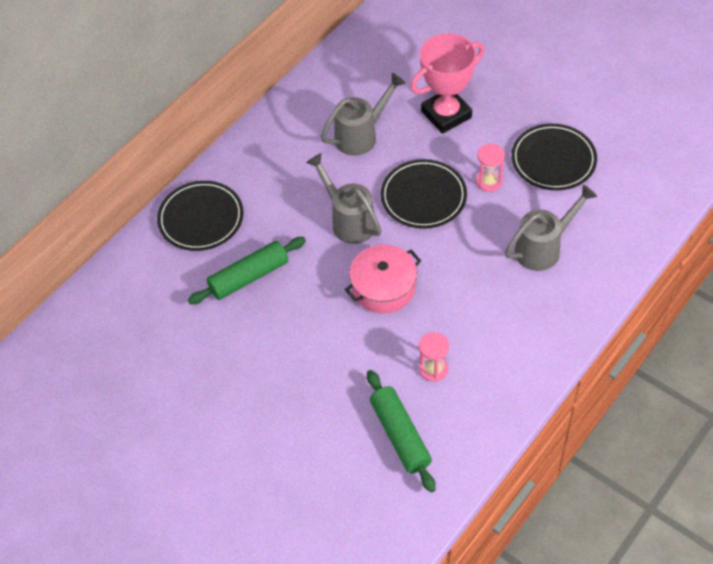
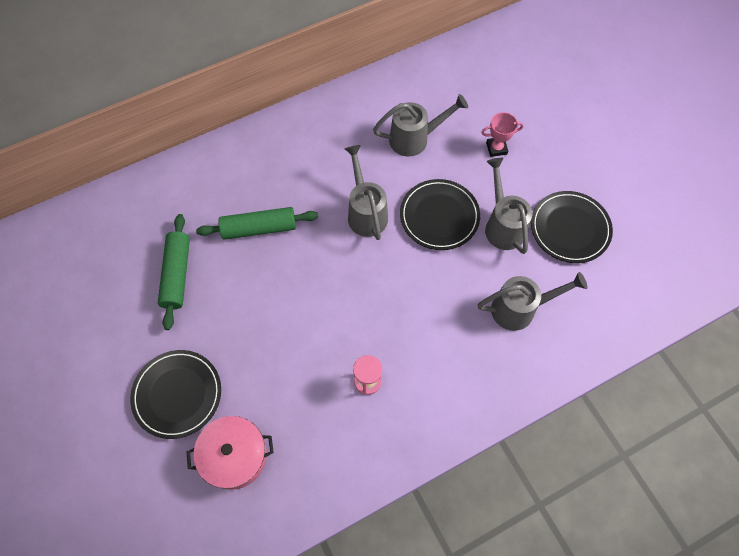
camera: 20 degrees right, 10 degrees up
(201, 218) = (248, 160): black plate -> black plate (177, 394)
(383, 287) = (363, 286): pink pot -> pink pot (234, 456)
(400, 435) = (308, 431): green rolling pin -> green rolling pin (177, 274)
(446, 114) = (496, 148): pink trophy -> pink trophy, size x0.52
(489, 181) = (503, 225): pink hourglass -> grey watering can

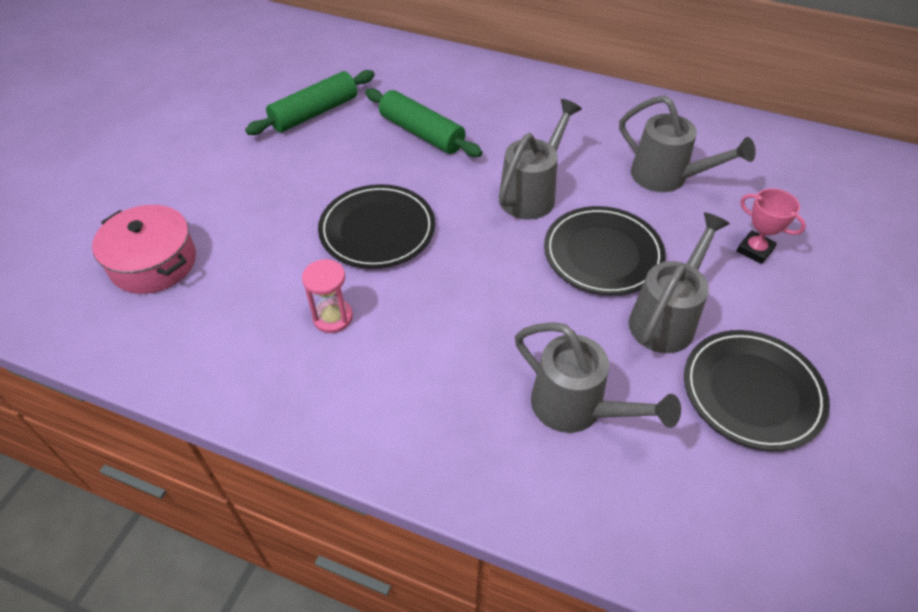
camera: 50 degrees right, 15 degrees down
(177, 394) = (189, 185): black plate -> black plate (377, 230)

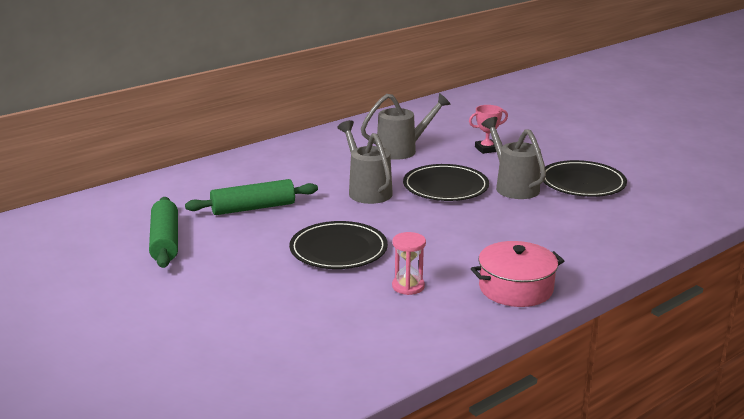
camera: 60 degrees left, 25 degrees down
(153, 263) = (263, 351): pink pot -> pink pot (516, 288)
(576, 408) = (555, 229): grey watering can -> none

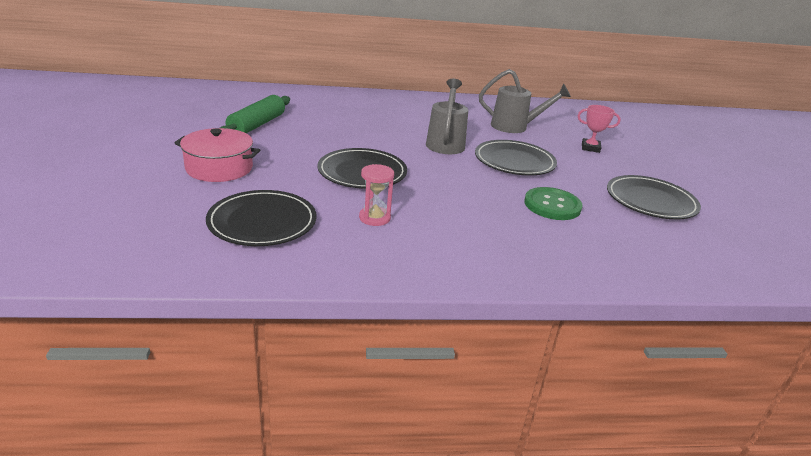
camera: 30 degrees right, 5 degrees up
(253, 208) = (346, 126): green rolling pin -> none
(325, 331) = (262, 222): none -> black plate
(513, 186) = (577, 181): grey watering can -> none
(516, 288) = (464, 258): pink pot -> pink pot (219, 168)
(521, 216) = (552, 205): none -> green button

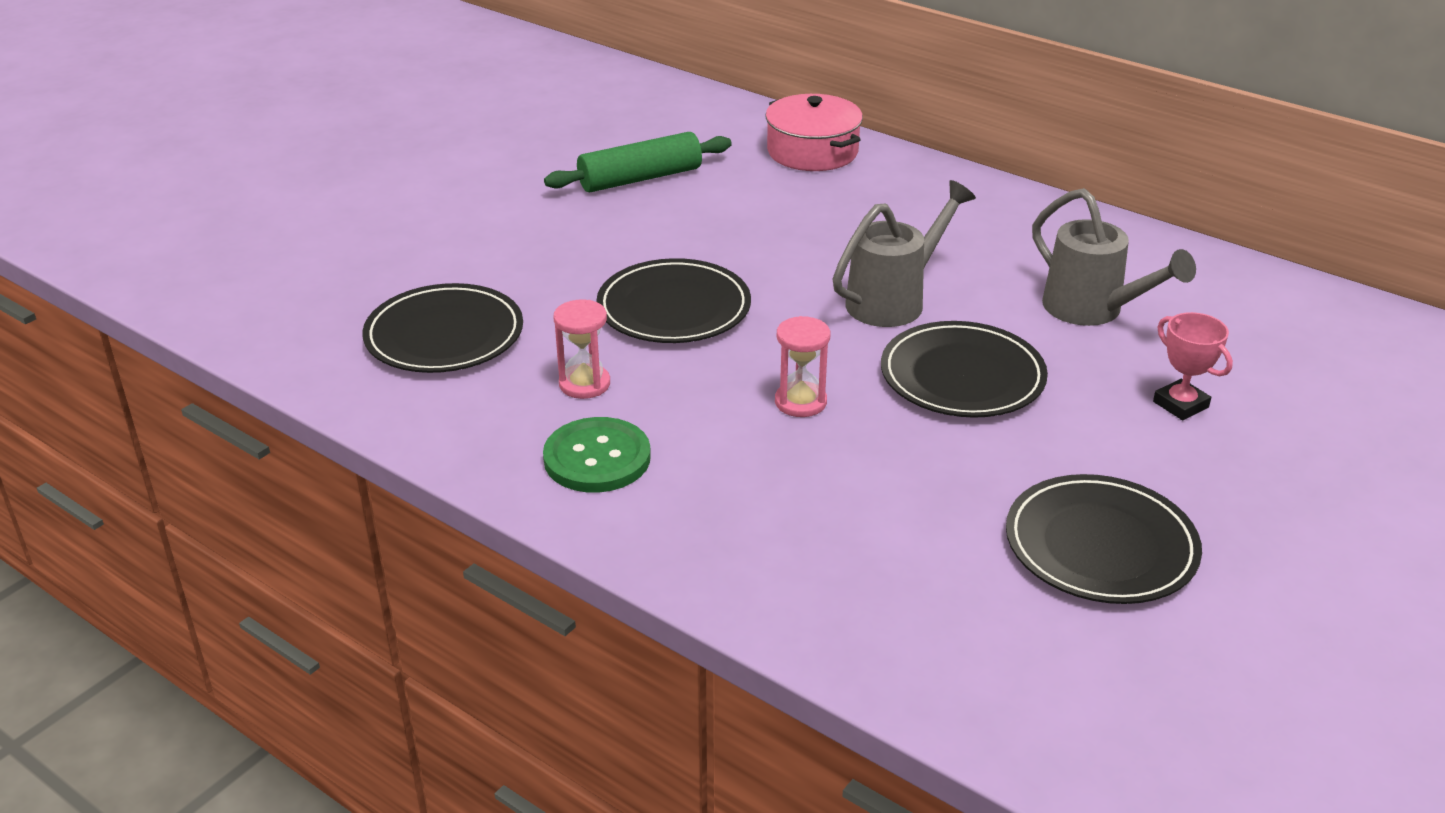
camera: 45 degrees right, 5 degrees up
(219, 168) = (498, 237): pink pot -> pink pot (812, 151)
(476, 191) = (800, 402): none -> pink hourglass
(552, 205) = (888, 475): green button -> green button (597, 458)

